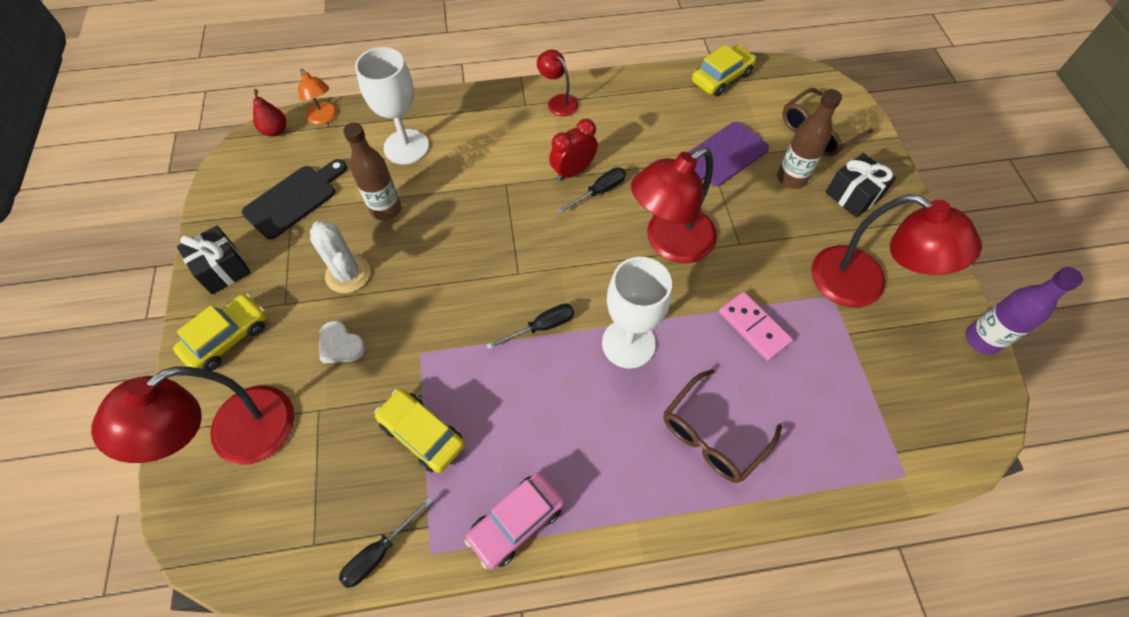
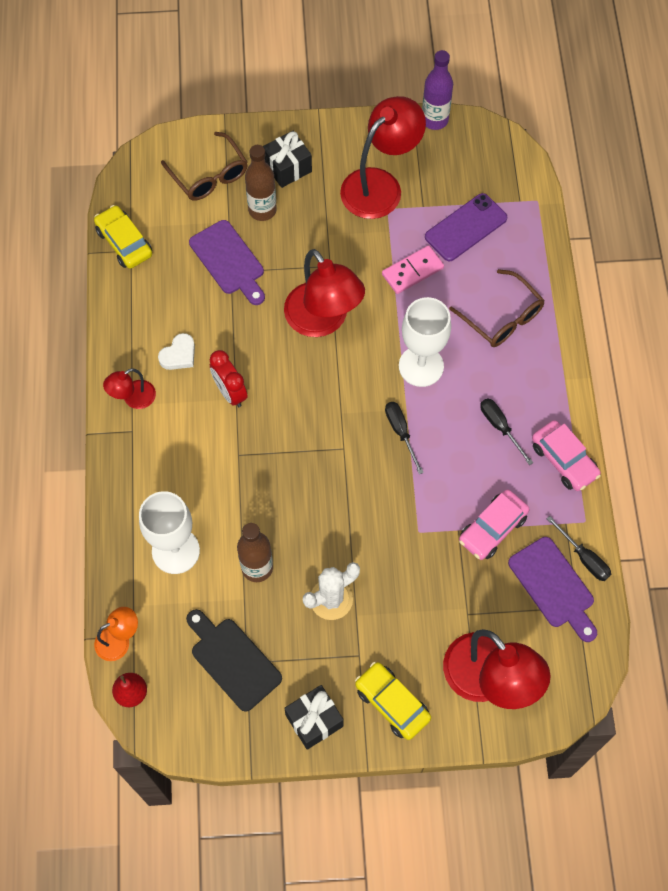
camera: 85 degrees left, 5 degrees up
(341, 345) = (407, 600): white heart -> white heart (179, 355)
(343, 512) = (553, 586): none -> purple cutting board
(422, 434) = (492, 528): yellow car -> pink car
(599, 191) = (258, 372): black screwdriver -> black screwdriver (500, 427)
(833, 384) = (466, 227): none -> purple phone

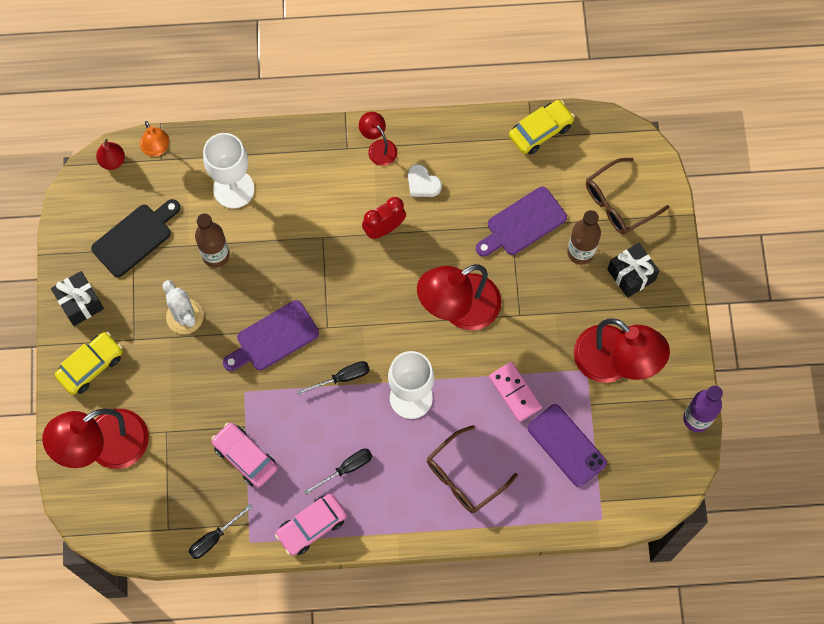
camera: 90 degrees right, 5 degrees up
(553, 586) = (188, 509): purple cutting board -> purple cutting board (273, 338)

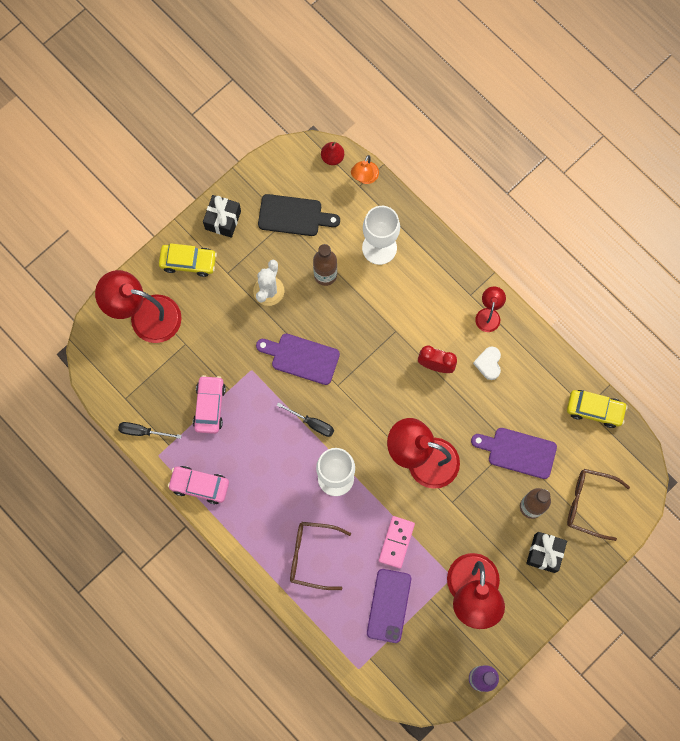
camera: 50 degrees right, 5 degrees up
(346, 469) = (254, 476): black screwdriver -> none

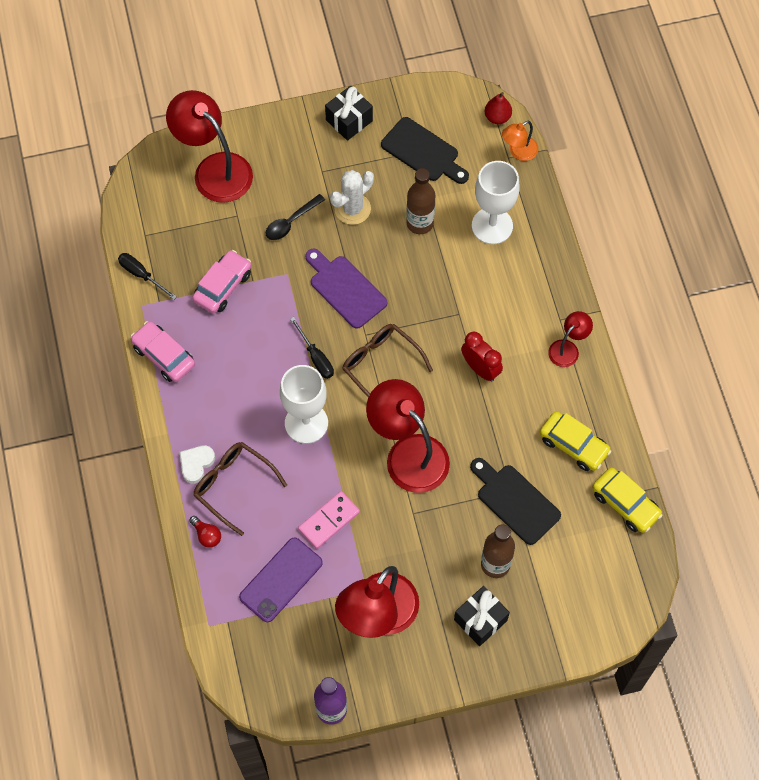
camera: 30 degrees right, 10 degrees down
(188, 262) = (289, 141): yellow car -> yellow car (573, 445)
(229, 326) = (291, 222): none -> black spoon
(316, 603) = (207, 535): none -> red light bulb
(488, 363) = (537, 397): white heart -> white heart (196, 464)
(518, 452) = (515, 501): purple cutting board -> black cutting board
(589, 504) = (561, 596): brown glasses -> brown glasses (381, 365)

